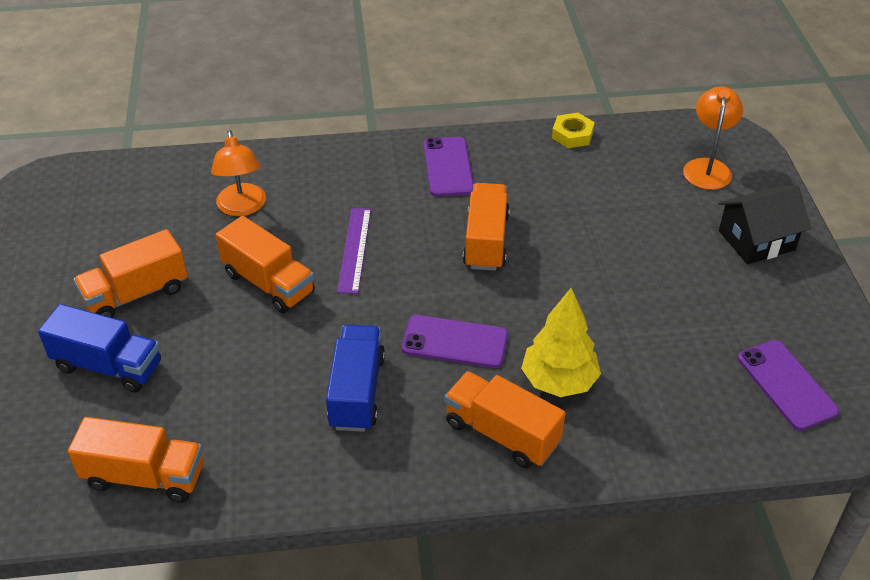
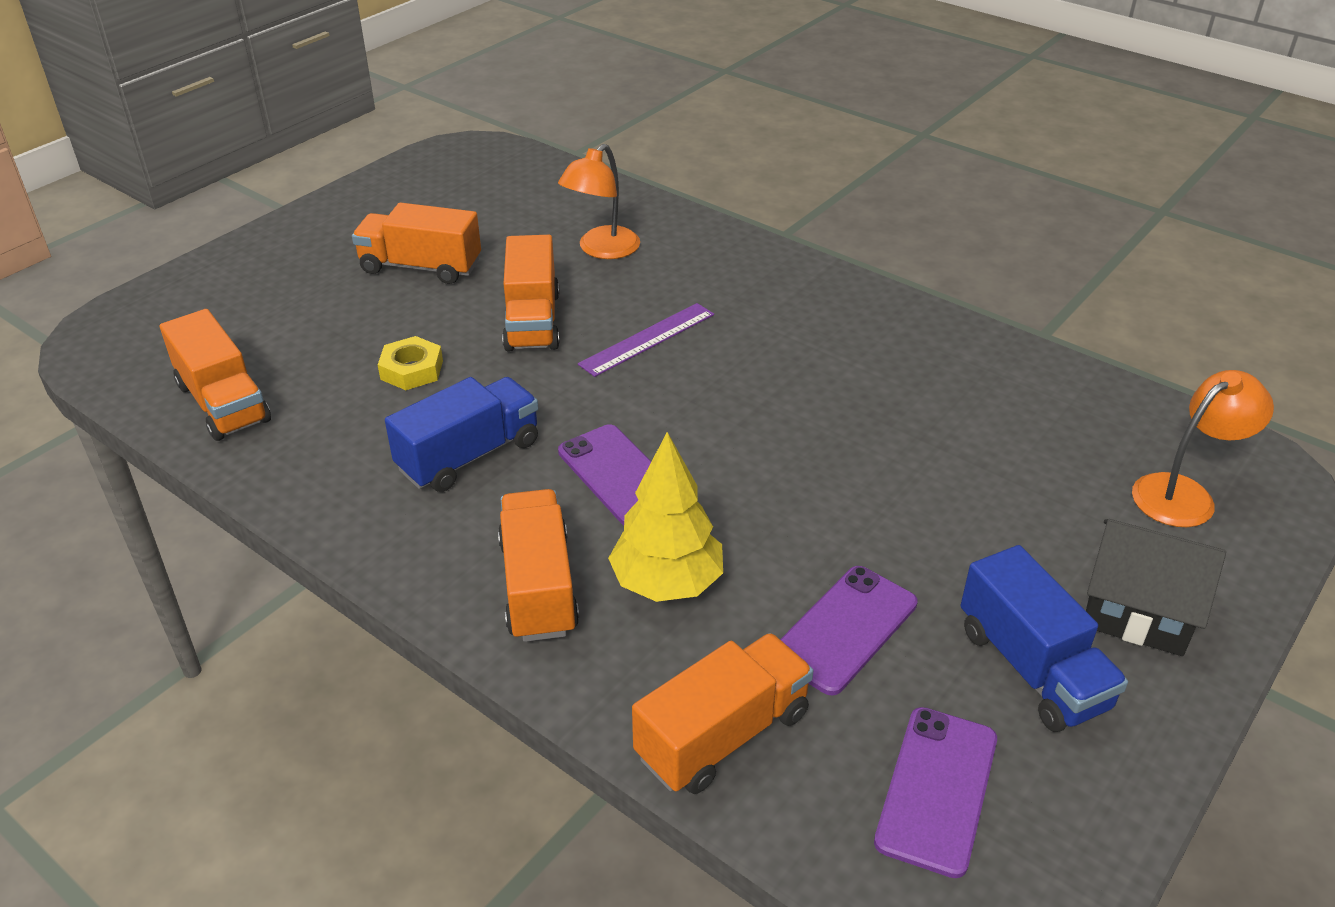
camera: 45 degrees right, 5 degrees down
(108, 366) = (322, 306): blue truck -> blue truck (1032, 668)
(448, 167) = (849, 321): purple phone -> purple phone (845, 629)
(486, 241) = (789, 408): orange truck -> orange truck (723, 735)
(572, 135) = (1044, 366): yellow nut -> yellow nut (412, 370)

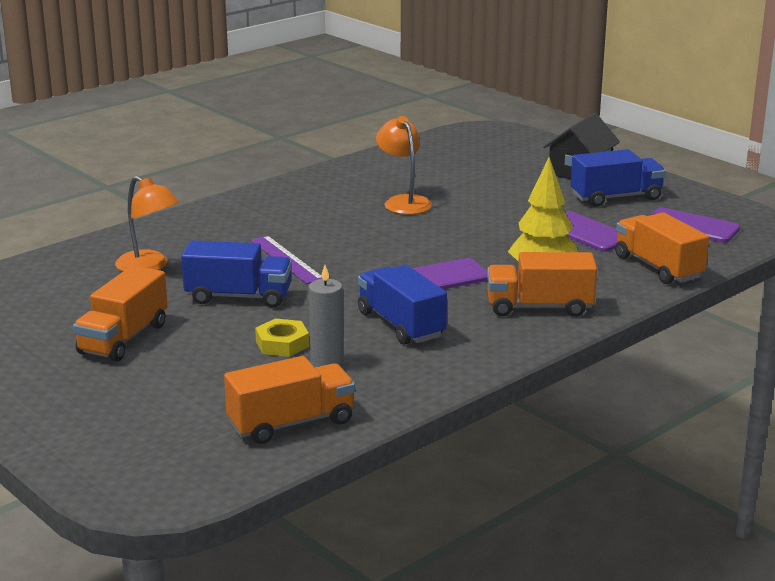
camera: 80 degrees left, 15 degrees down
(365, 409) = (327, 362): none -> grey candle
(532, 321) = (238, 297): orange truck -> blue truck
(1184, 494) = (497, 148): orange lamp -> orange lamp (403, 202)

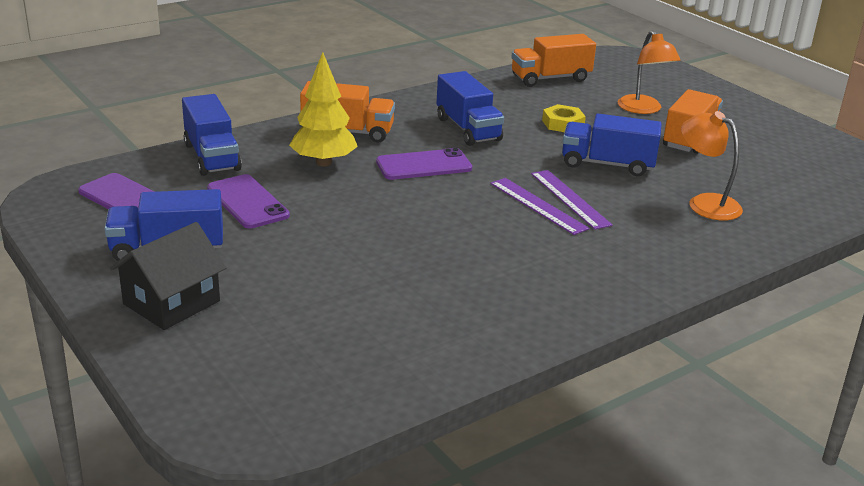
camera: 175 degrees left, 5 degrees up
(318, 251) = (538, 205): none -> purple ruler
(327, 362) = (528, 109): grey candle -> none
(403, 202) = (433, 267): orange lamp -> orange lamp (643, 109)
(658, 267) = (212, 157): orange truck -> blue truck

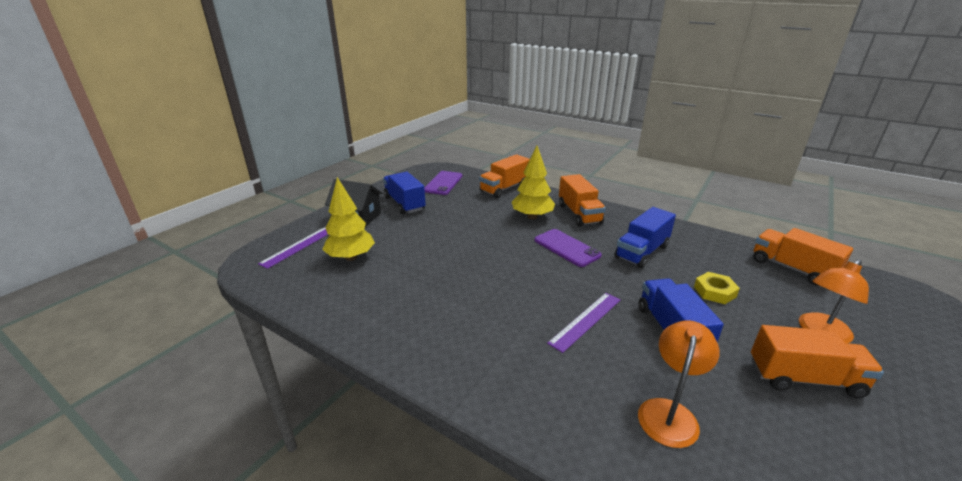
camera: 70 degrees right, 0 degrees up
(212, 157) = (504, 188): blue truck -> orange truck
(248, 202) = (466, 209): purple phone -> none
(310, 326) = (351, 257): none -> yellow tree
(538, 205) = (558, 307): purple ruler -> purple ruler (299, 246)

